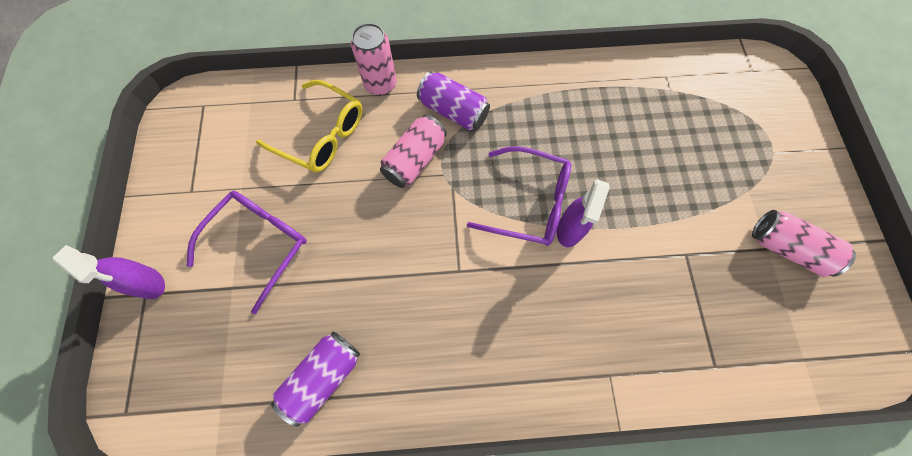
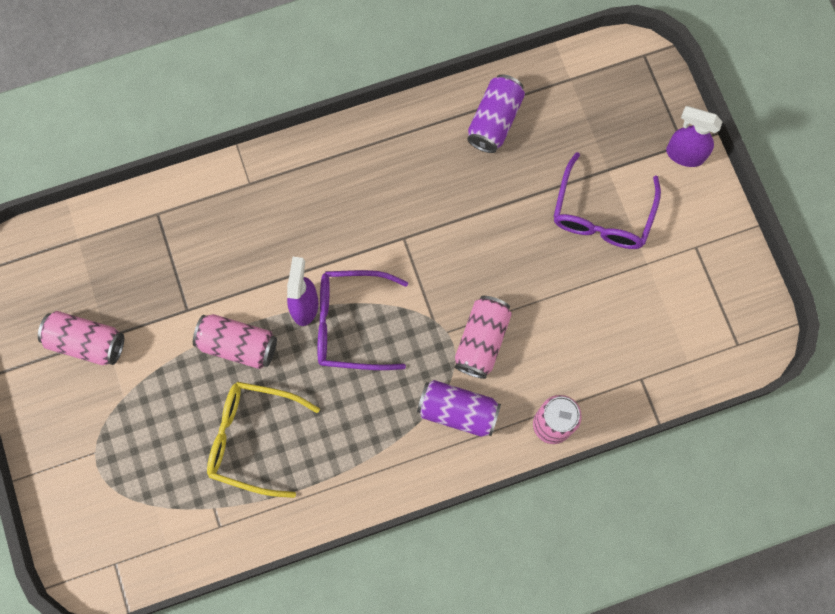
camera: 165 degrees right, 5 degrees up
(322, 135) = (591, 343): yellow glasses -> yellow glasses (252, 438)
(638, 210) = (238, 345): none -> pink can

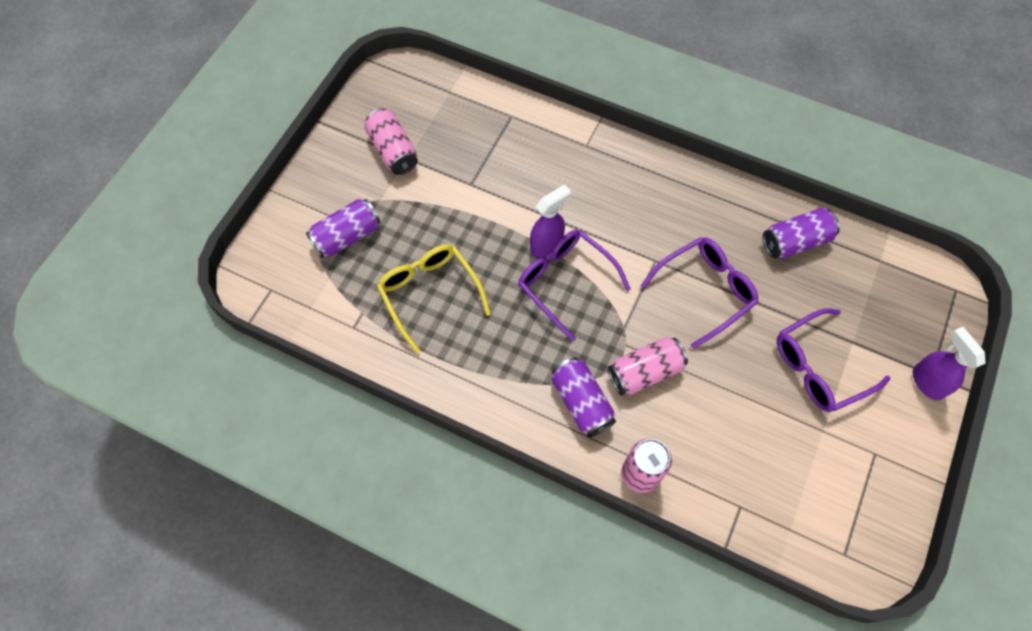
camera: 45 degrees right, 10 degrees down
(130, 456) = (347, 236): none -> purple can
(238, 345) = (480, 231): pink can -> none
(465, 228) = (705, 291): none -> purple glasses

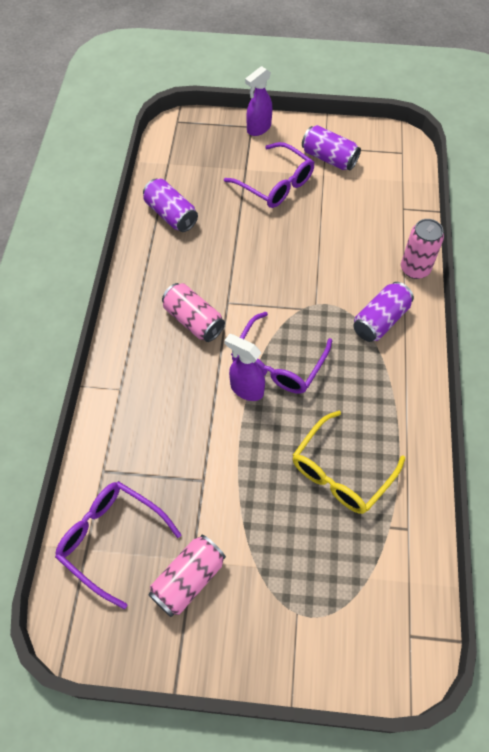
camera: 110 degrees left, 5 degrees down
(347, 236) = (314, 582): purple can -> purple can (329, 158)
(645, 372) = (333, 285): pink can -> pink can (193, 320)
(705, 291) = (242, 262): purple glasses -> purple glasses (111, 539)

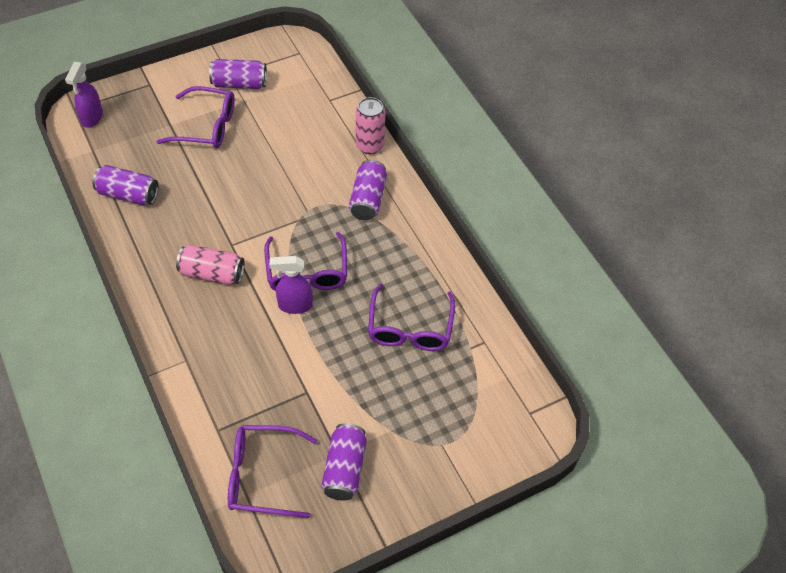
camera: 35 degrees left, 5 degrees down
(188, 579) = (344, 469): pink can -> purple can
(258, 128) = (157, 83): purple spray bottle -> purple spray bottle (92, 118)
(340, 472) = (410, 328): yellow glasses -> purple glasses

